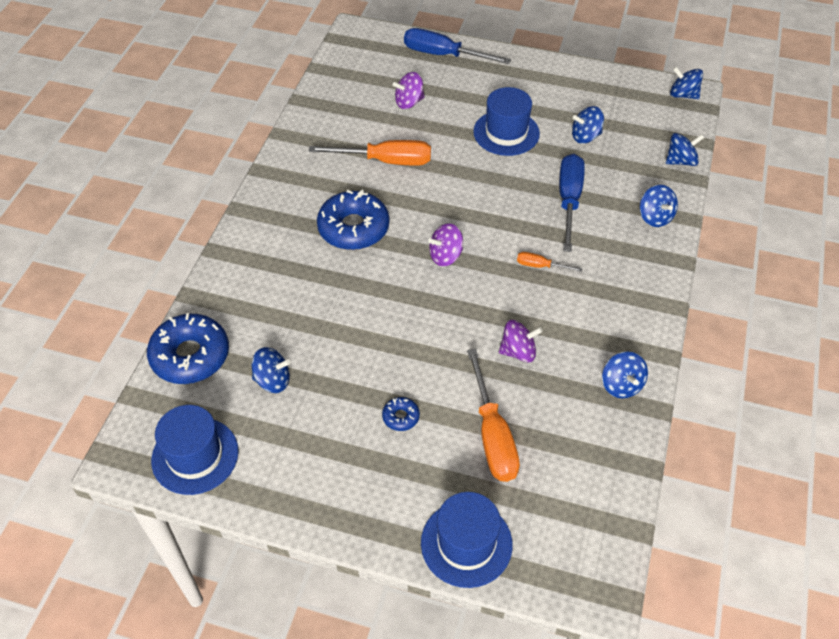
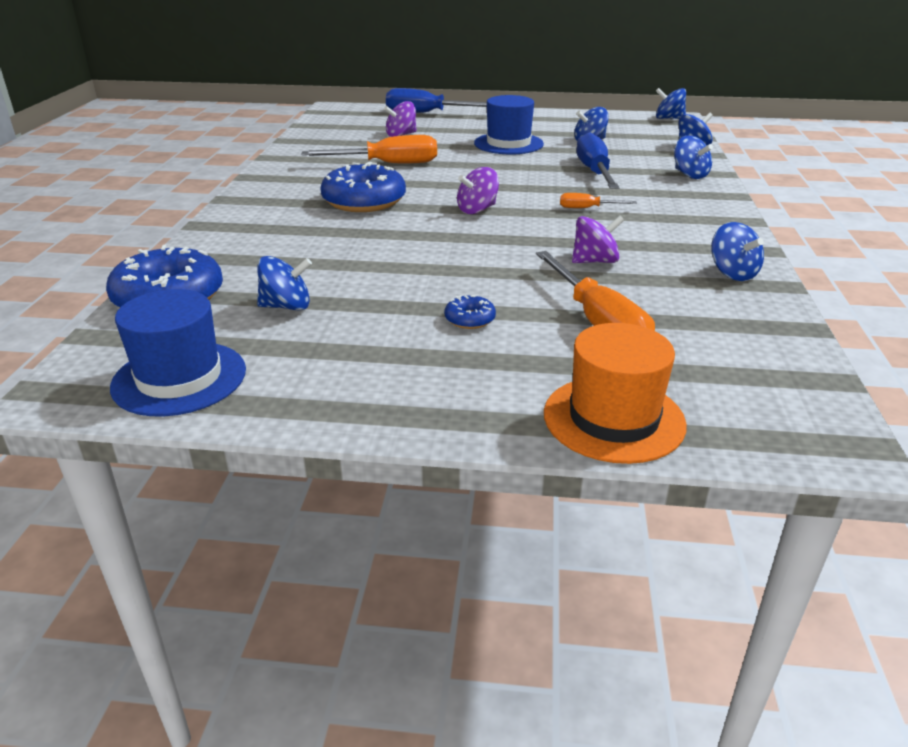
camera: 10 degrees left, 20 degrees down
(466, 543) = (613, 418): blue hat -> orange hat

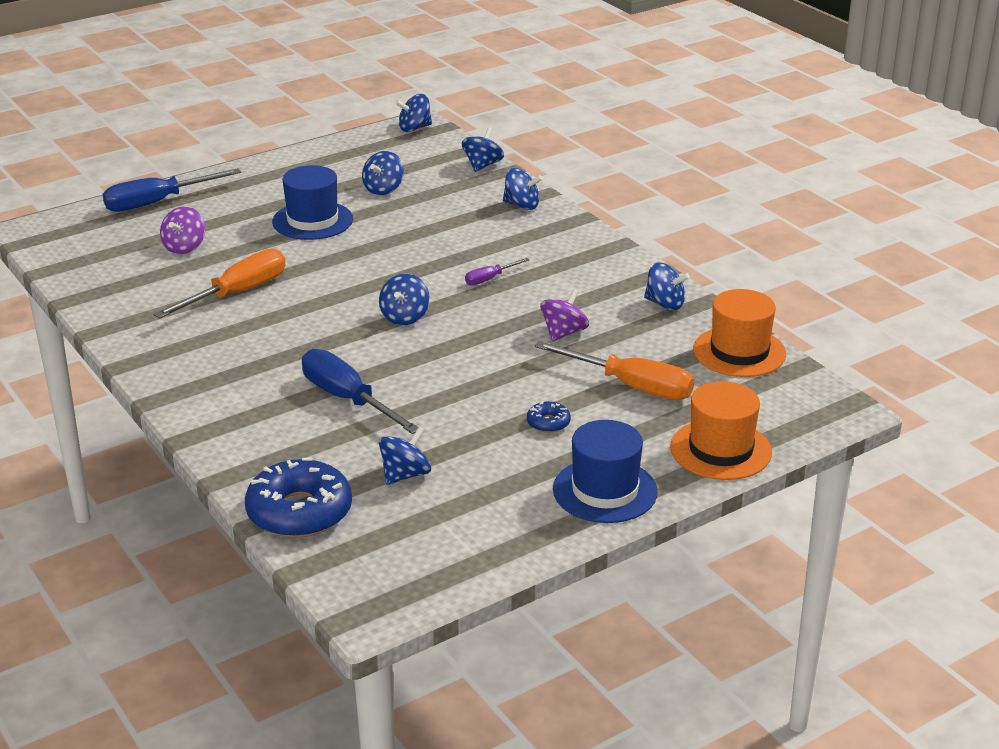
camera: 40 degrees left, 0 degrees up
(179, 378) = (429, 560): blue hat -> blue hat (605, 490)
(364, 201) = (291, 348): blue donut -> none
(477, 210) = (405, 317): purple spinning top -> blue spinning top
(587, 208) = (490, 279): orange screwdriver -> purple screwdriver
(594, 172) = (441, 231): blue screwdriver -> blue screwdriver (348, 399)
(766, 338) = (739, 352): none -> orange hat

